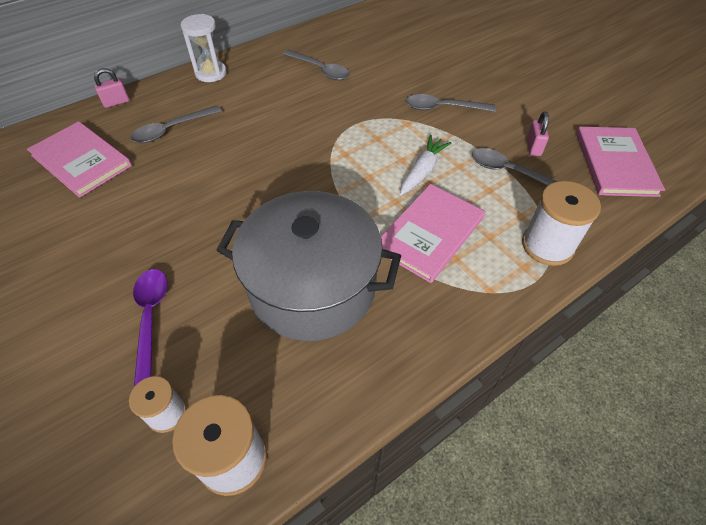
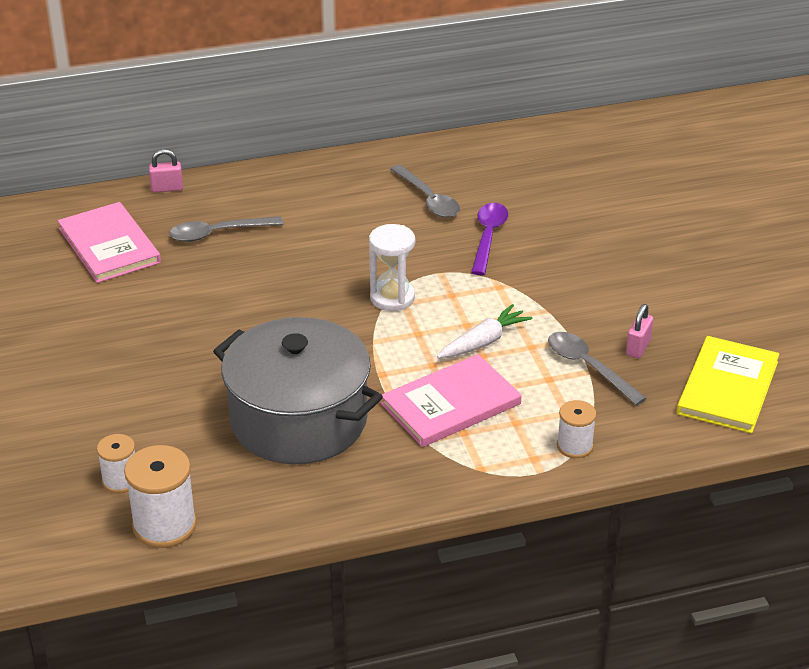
camera: 20 degrees right, 15 degrees down
(151, 318) = (132, 406): purple spoon -> purple spoon (488, 237)
(211, 73) = (290, 176): white hourglass -> white hourglass (392, 298)
(443, 108) = (556, 278): grey spoon -> none
(547, 245) = (574, 446): white spool -> white spool, size x0.60
(615, 163) = (728, 388): pink book -> yellow book

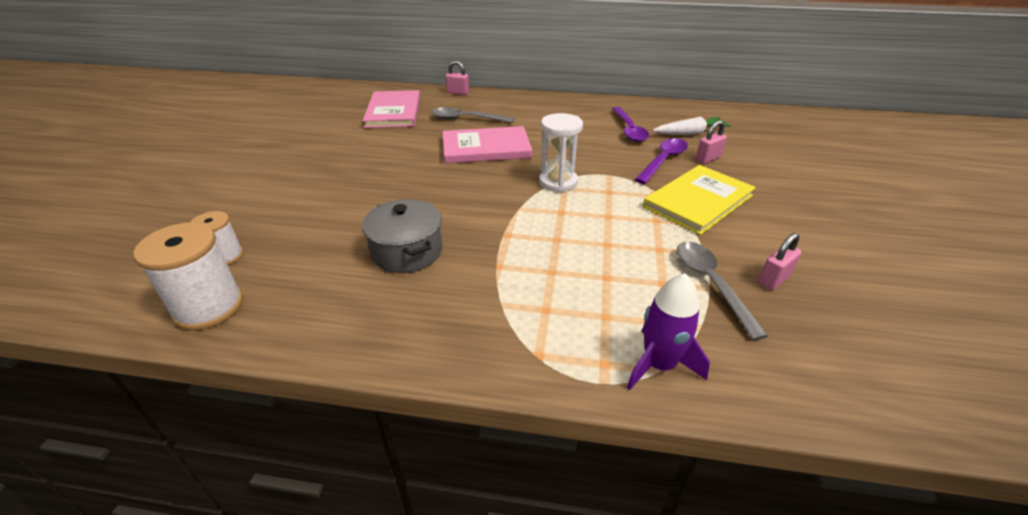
camera: 25 degrees right, 0 degrees up
(298, 420) = (407, 251): grey pot -> grey pot, size x0.54
(428, 199) = (629, 130): grey spoon -> purple spoon
(451, 404) = (550, 278): pink book -> pink book (486, 148)
(483, 342) = (615, 233): white carrot -> white carrot (690, 133)
(534, 221) = (708, 159): none -> pink padlock
(574, 446) = (659, 365): white spool -> purple rocket
(728, 388) = (879, 355): yellow book -> yellow book (698, 201)

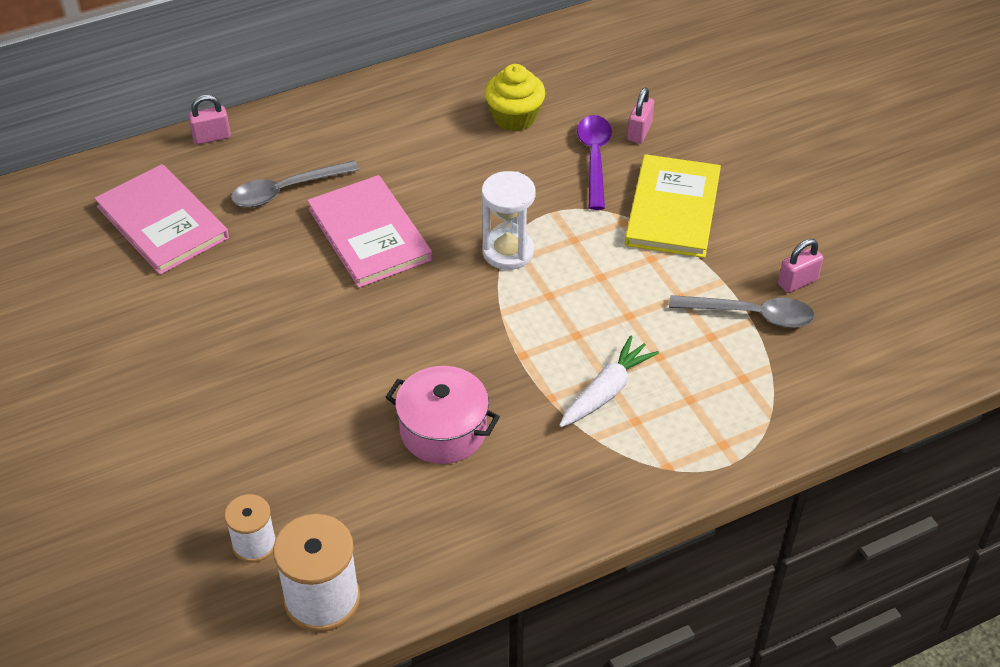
camera: 35 degrees left, 10 degrees up
(407, 251) = (443, 430): grey pot -> pink pot
(486, 148) = (369, 234): pink book -> pink book turned 75 degrees counterclockwise
(629, 130) = (514, 117): purple spoon -> yellow cupcake
(659, 365) = (763, 422): purple rocket -> none
(690, 133) = (590, 92): white carrot -> white carrot (606, 391)
(711, 284) = (751, 315): grey spoon -> grey spoon turned 150 degrees clockwise
(773, 279) = (797, 282): pink padlock -> pink padlock turned 45 degrees clockwise

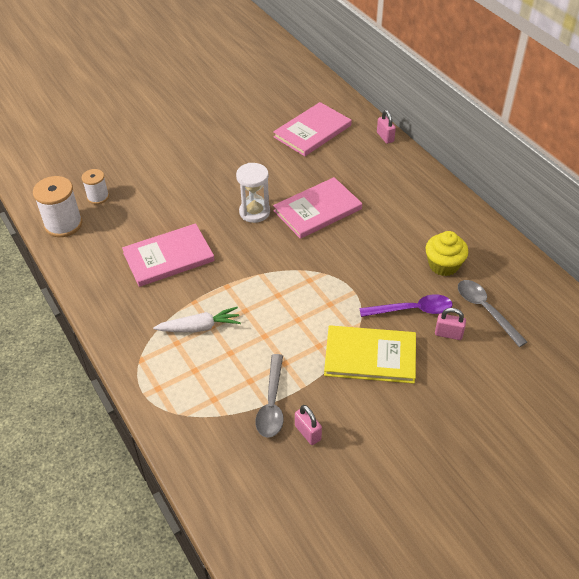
camera: 85 degrees right, 0 degrees up
(286, 190) = (347, 172): grey spoon -> grey spoon (485, 310)
(443, 430) = (168, 257): pink pot -> pink book
(508, 252) = (313, 272): white hourglass -> white hourglass (254, 212)
(606, 391) = (199, 327): white carrot -> white carrot turned 45 degrees counterclockwise

